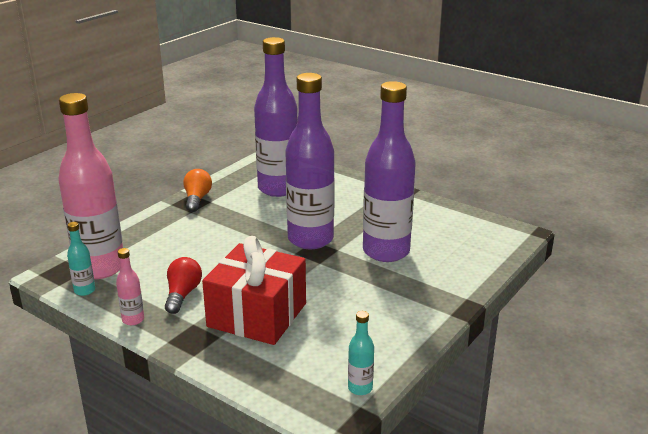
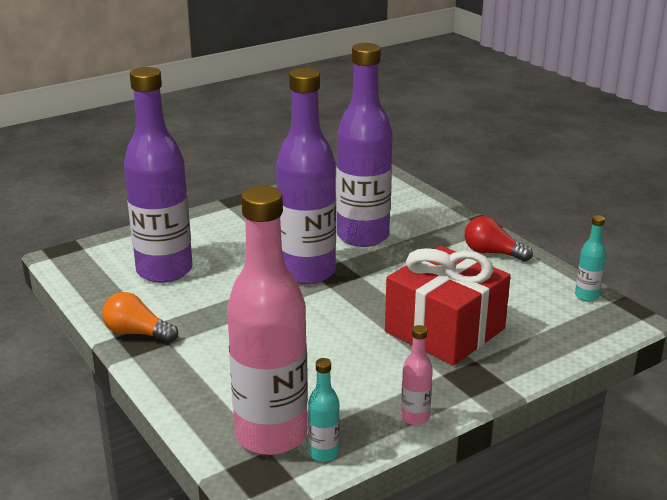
camera: 70 degrees left, 0 degrees up
(182, 294) = (377, 374): red light bulb -> red light bulb (492, 253)

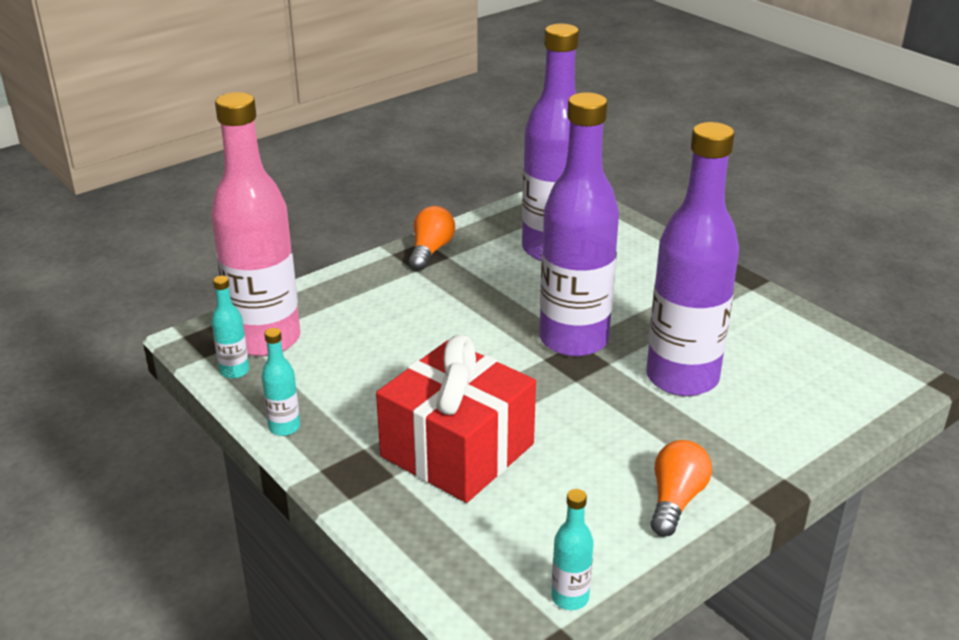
camera: 85 degrees right, 5 degrees up
(415, 417) = (284, 427): pink bottle -> turquoise bottle
(492, 253) = (675, 500): red light bulb -> orange light bulb

